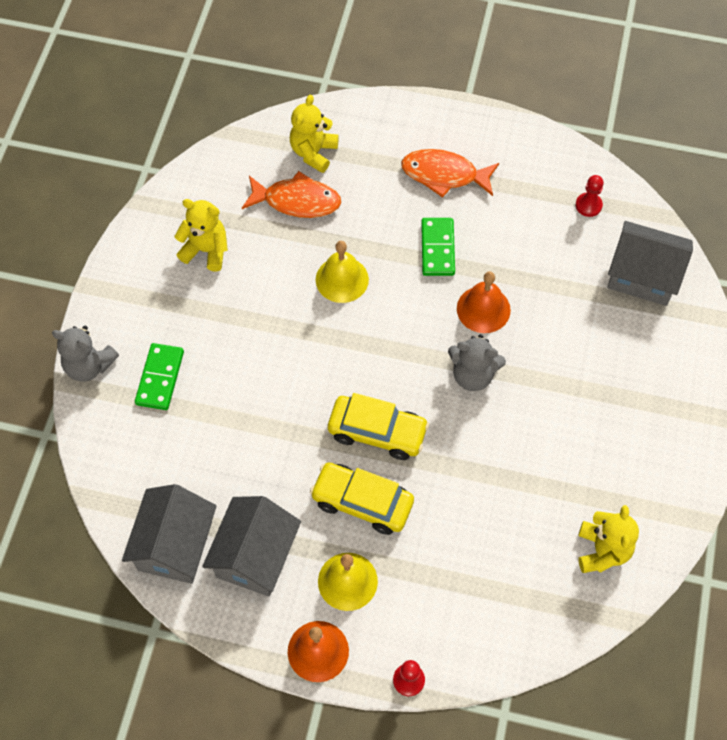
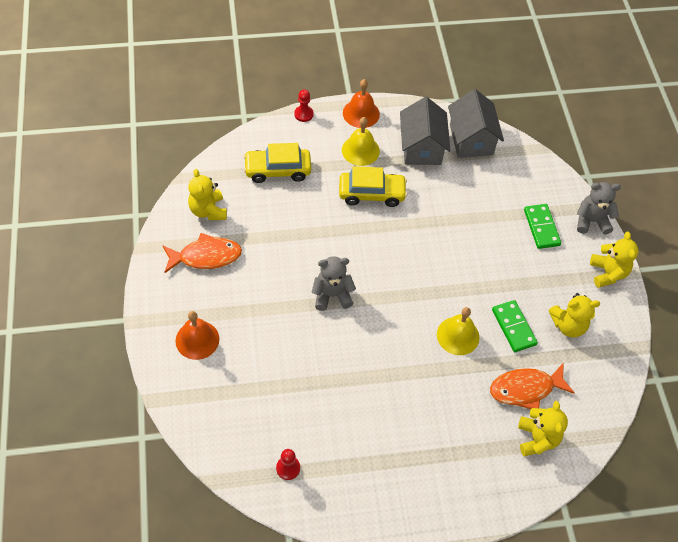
camera: 155 degrees right, 5 degrees down
(117, 294) = (607, 273): none -> yellow teddy bear
(377, 432) = (381, 237): yellow car -> yellow car (277, 170)
(437, 248) = (397, 385): green domino -> green domino (514, 327)
(444, 175) = (420, 455): orange fish -> orange fish (206, 256)
(483, 309) = (343, 347): orange bell -> orange bell (197, 339)
(643, 276) = (225, 416): grey house -> none

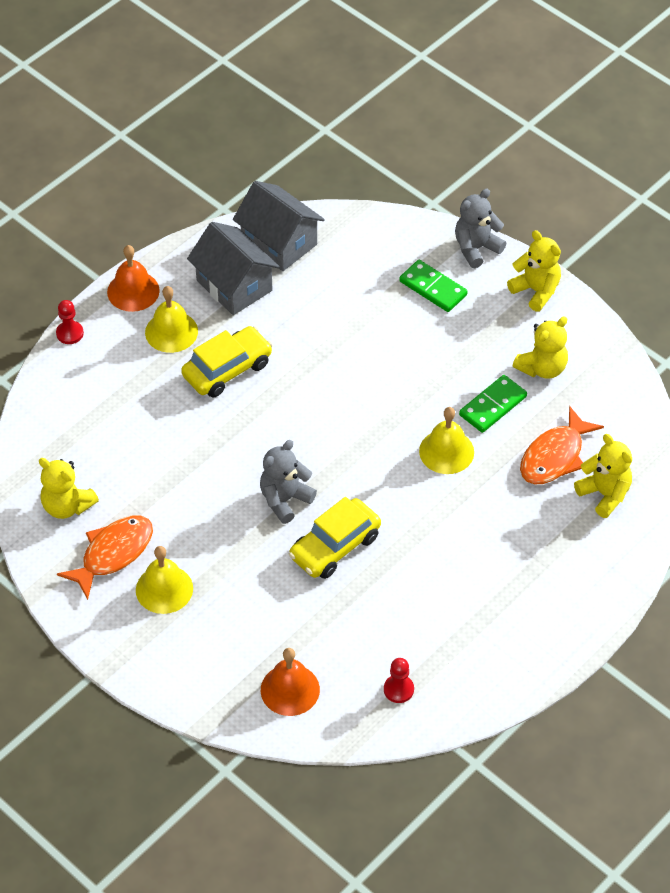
camera: 35 degrees left, 5 degrees down
(197, 339) = (188, 640): orange bell -> orange bell (290, 689)
(213, 298) = (164, 589): none -> yellow bell
(277, 170) = (101, 412): yellow car -> yellow car (335, 546)
(514, 327) = (492, 406): green domino -> green domino turned 75 degrees counterclockwise

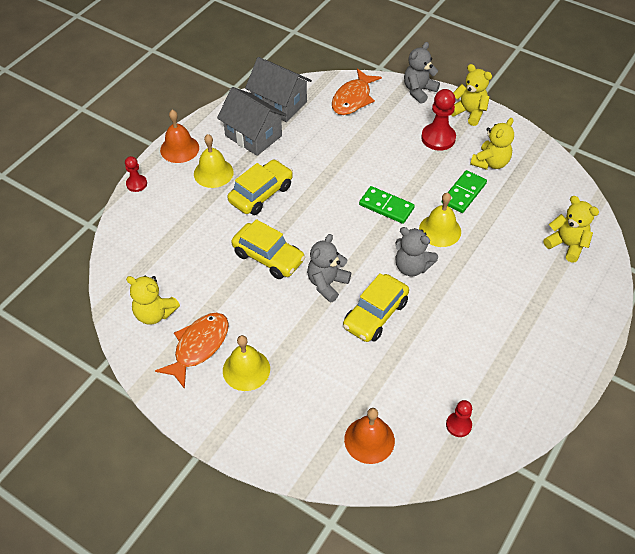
camera: 10 degrees left, 0 degrees up
(219, 455) = (268, 257): none -> yellow car
(396, 494) = (412, 267): none -> grey teddy bear
(433, 288) = (396, 120): green domino -> green domino (386, 206)
(482, 323) = (438, 138): none -> red pawn
(555, 456) = (520, 223): orange fish -> orange fish (353, 99)

